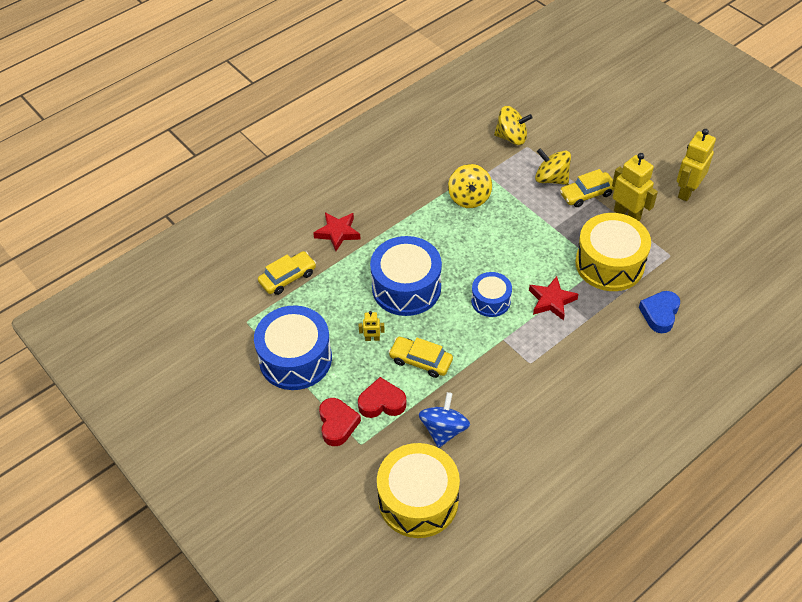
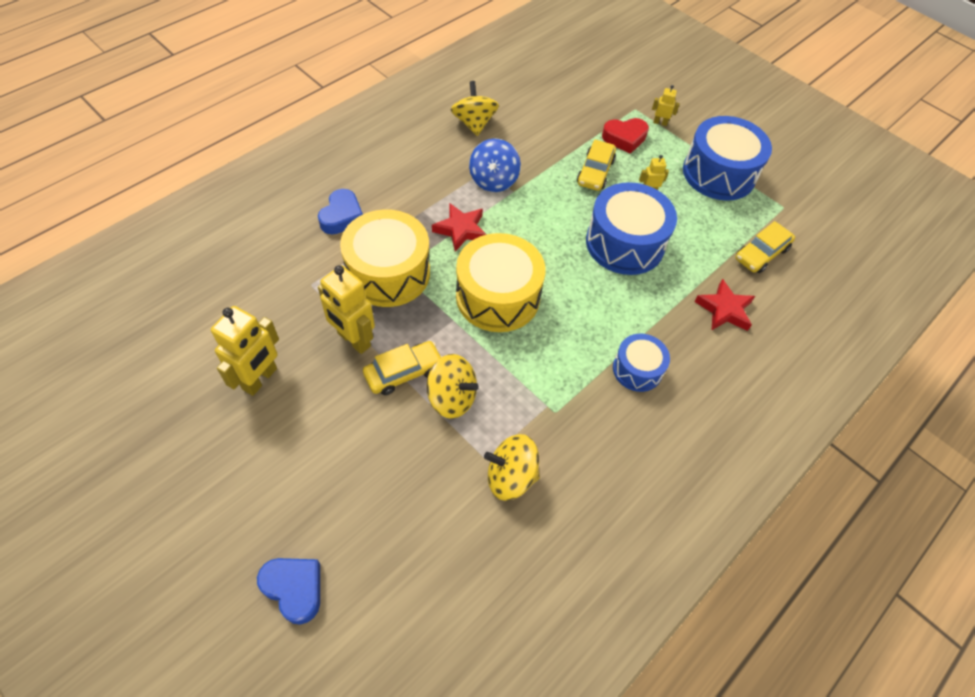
camera: 170 degrees right, 5 degrees up
(337, 424) = (660, 122): red heart -> yellow robot
(418, 500) = (578, 74): yellow drum -> yellow drum (498, 297)
(421, 361) = (595, 172): yellow car -> yellow car turned 90 degrees clockwise
(444, 430) = (564, 118): blue spinning top -> blue spinning top (493, 180)
(469, 198) = (566, 363): yellow spinning top -> yellow spinning top (474, 123)
(490, 301) = (529, 229): blue drum -> blue drum (637, 369)
(632, 94) = (294, 589): none -> blue heart

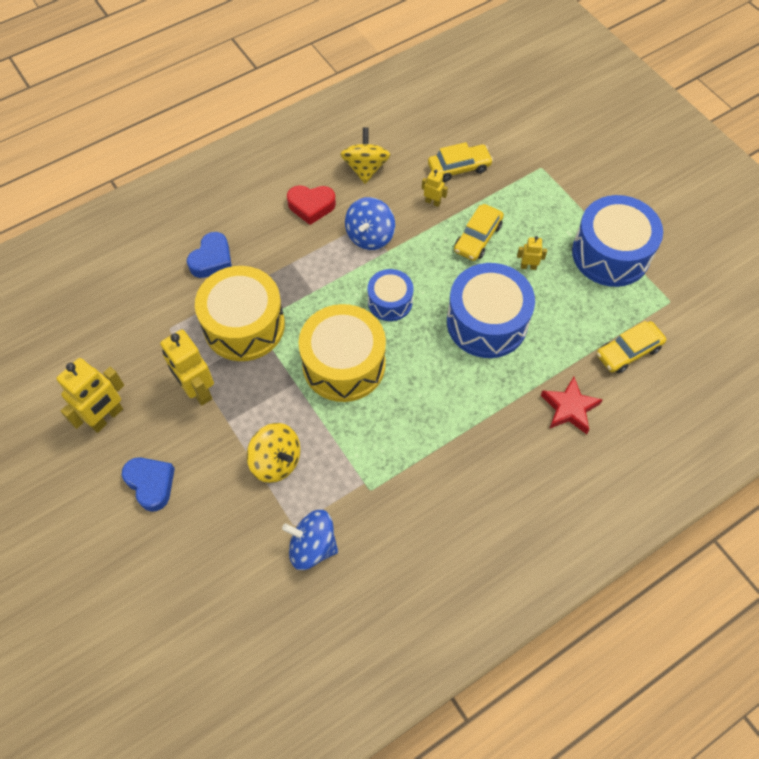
camera: 15 degrees right, 5 degrees up
(294, 589) = (101, 616): blue heart -> blue heart (151, 484)
(403, 372) = (237, 429): yellow car -> yellow car (459, 167)
(461, 230) = (324, 288): red star -> none
(510, 476) = (312, 546): yellow spinning top -> blue spinning top
(624, 138) = (520, 201): red heart -> red heart (311, 206)
(637, 369) = (462, 459): blue drum -> blue drum (390, 302)
(660, 122) = (564, 186): yellow robot -> yellow robot (433, 202)

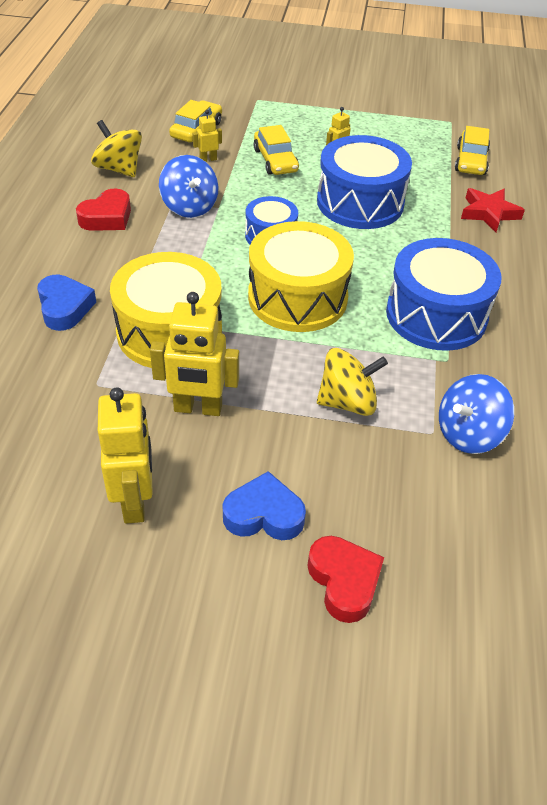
camera: 50 degrees left, 15 degrees down
(140, 557) = (344, 581): none -> red heart
(610, 254) = (377, 119): blue drum -> blue drum (436, 315)

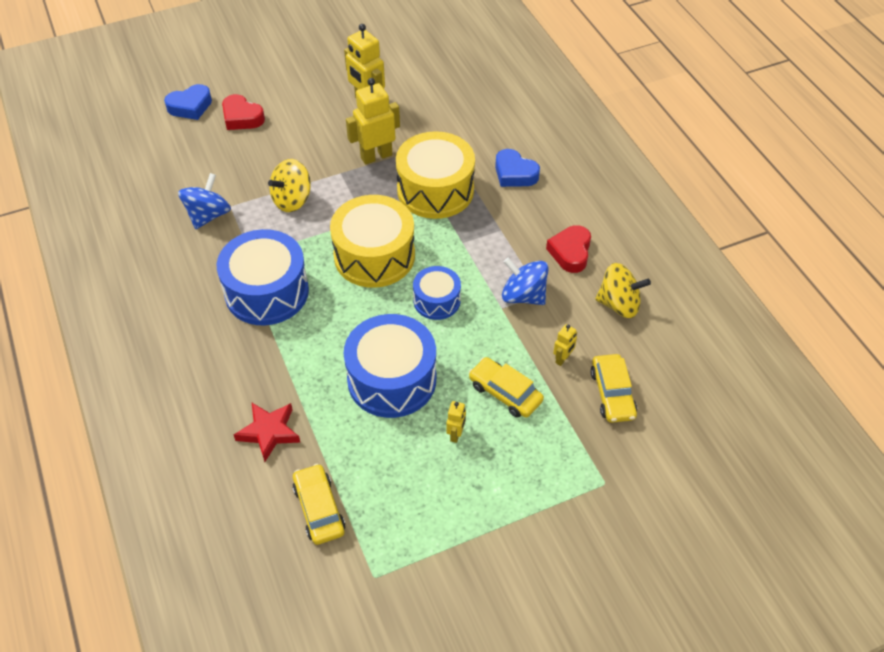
camera: 150 degrees right, 5 degrees up
(264, 514) = (299, 125): blue heart -> blue heart (190, 106)

